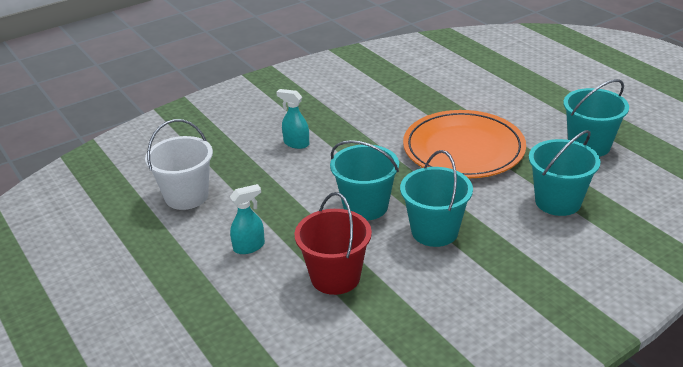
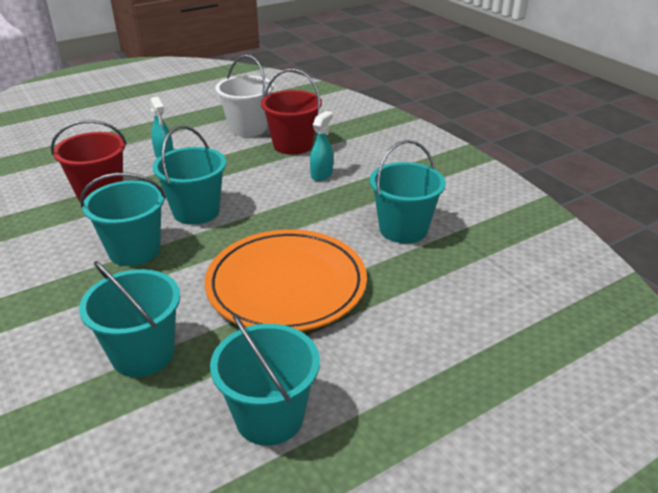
camera: 90 degrees right, 0 degrees up
(233, 163) = (293, 145): none -> red bucket
(382, 104) = (403, 229): none -> turquoise bucket

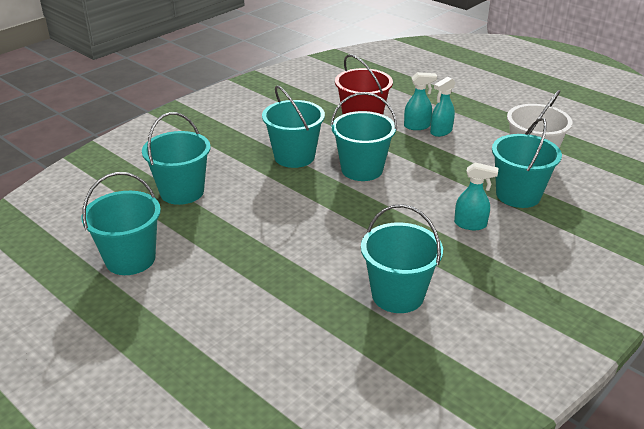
camera: 75 degrees right, 0 degrees up
(142, 165) = (417, 126): none -> turquoise spray bottle
(286, 285) = (278, 238): orange plate -> none
(293, 145) = (518, 195): red bucket -> turquoise bucket

